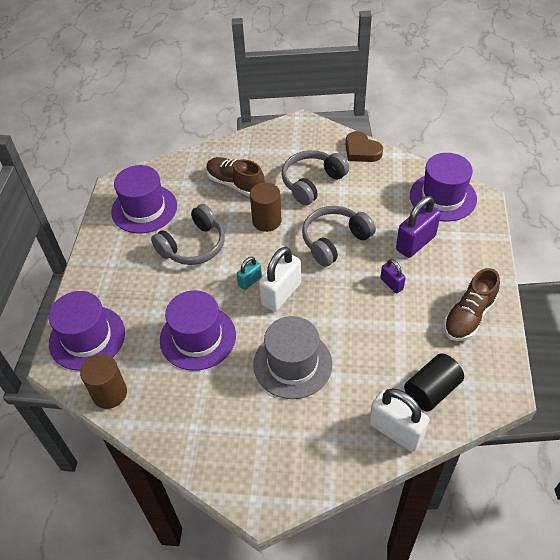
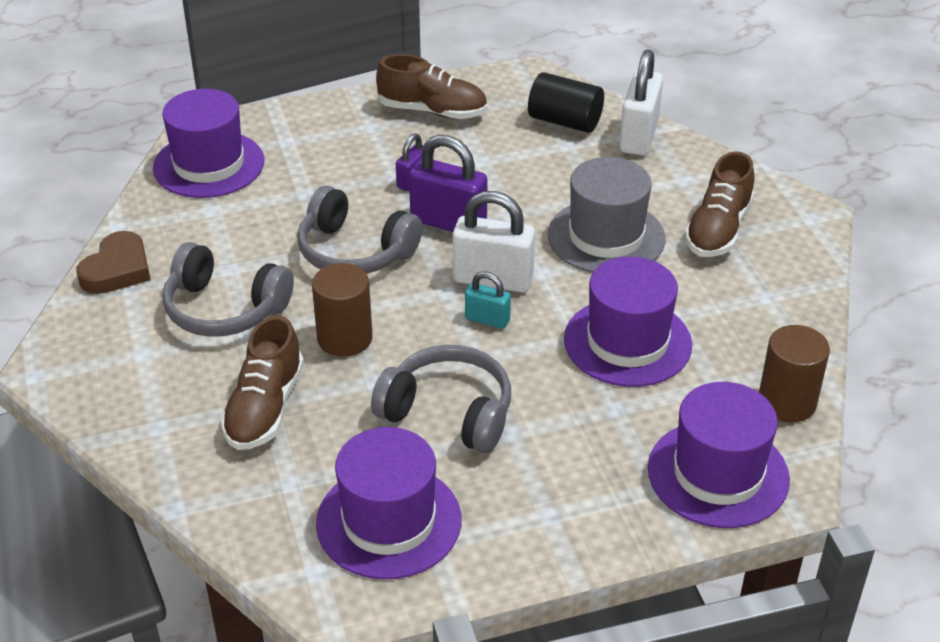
camera: 115 degrees left, 10 degrees down
(270, 432) = (718, 230): none -> brown shoe
(415, 243) = (321, 173): purple padlock -> purple padlock (448, 222)

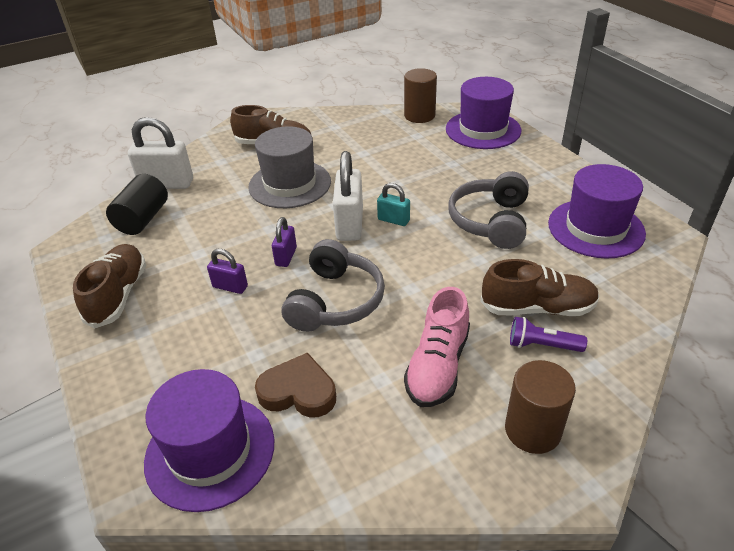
camera: 100 degrees left, 0 degrees up
(117, 269) = (411, 475): brown heart -> brown heart (298, 391)
(209, 394) = (542, 345): none -> purple flashlight
(225, 309) = (437, 366): grey headphones -> pink shoe
(345, 338) = (442, 283): brown cylinder -> brown cylinder (532, 430)
(448, 222) = (286, 256): purple padlock -> purple padlock, size x0.55
(487, 319) = (393, 220): turquoise padlock -> turquoise padlock turned 75 degrees counterclockwise
(627, 342) = (393, 165): purple hat -> none

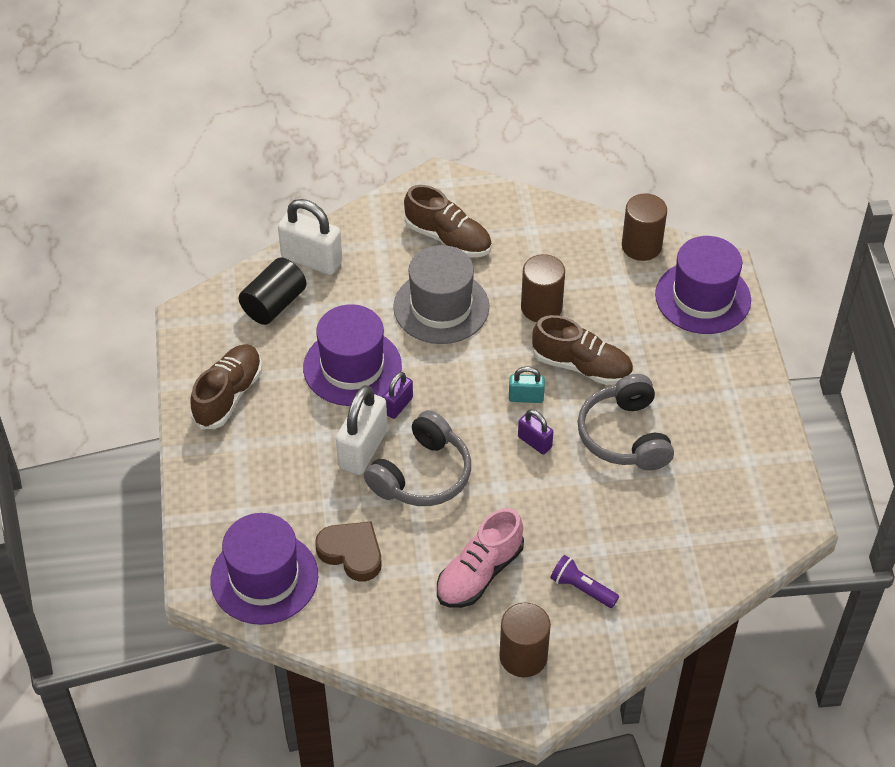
camera: 20 degrees right, 10 degrees up
(230, 287) = (332, 423): purple padlock -> purple padlock (534, 442)
(350, 224) = (478, 387): white padlock -> white padlock (363, 449)
(369, 164) = (541, 307): none -> brown cylinder
(393, 220) = (526, 397): turquoise padlock -> turquoise padlock turned 45 degrees counterclockwise
(491, 221) = (625, 436): grey headphones -> grey headphones turned 45 degrees counterclockwise
(537, 308) = (603, 551): brown shoe -> brown shoe (582, 366)
(596, 228) = (727, 484): purple hat -> purple hat (352, 367)

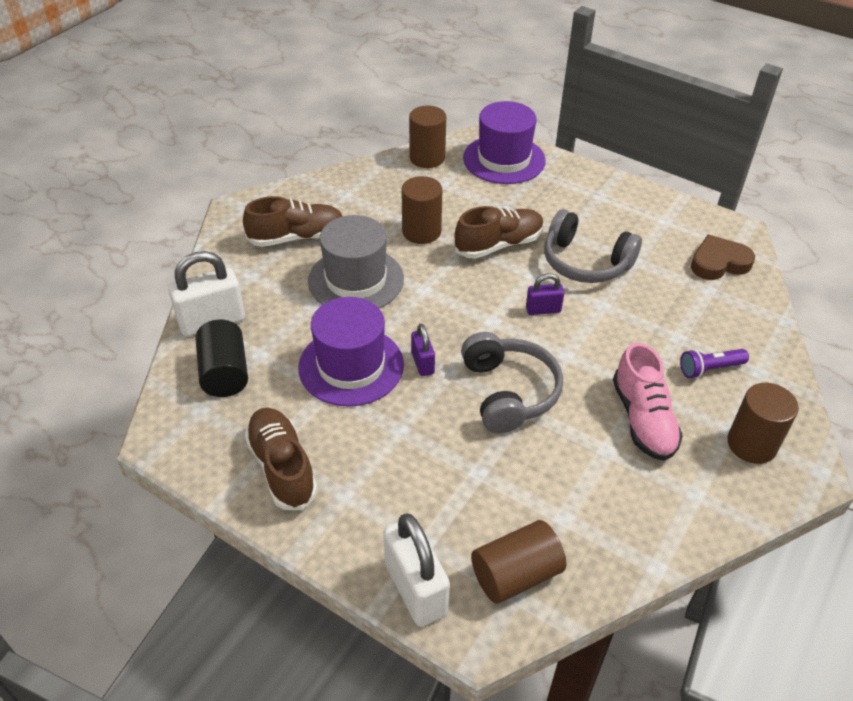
camera: 50 degrees left, 5 degrees down
(264, 578) = (516, 574): purple hat -> brown cylinder
(352, 553) = (547, 490): brown heart -> brown heart (719, 263)
(363, 449) = (443, 412): white padlock -> white padlock (415, 588)
(526, 397) = (495, 289): turquoise padlock -> none

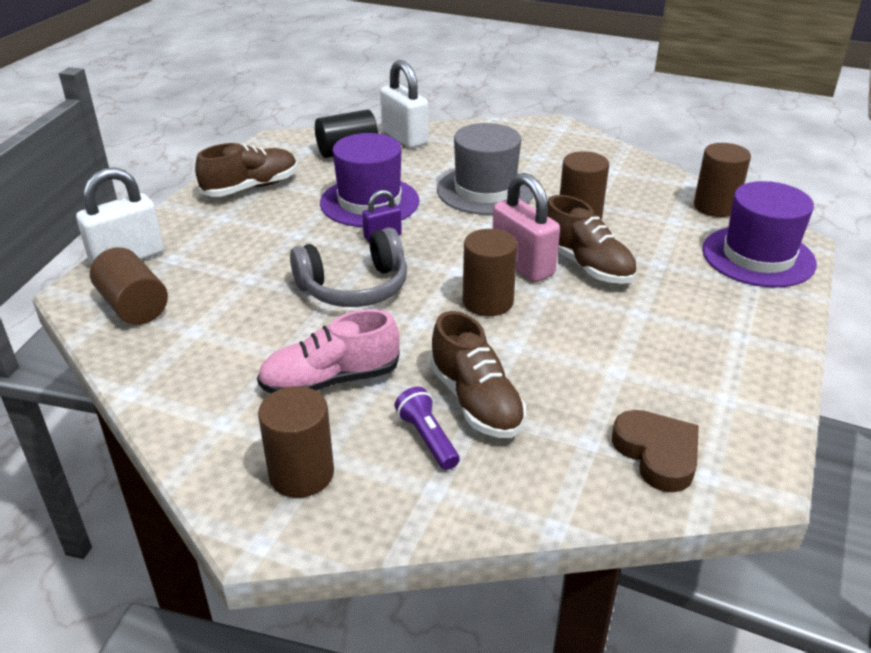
camera: 80 degrees right, 10 degrees down
(297, 237) = (531, 156): brown shoe -> brown shoe (475, 401)
(491, 280) = (522, 265): none -> pink padlock
(543, 310) = (488, 302): purple padlock -> brown cylinder
(585, 262) = (589, 329): grey headphones -> none

